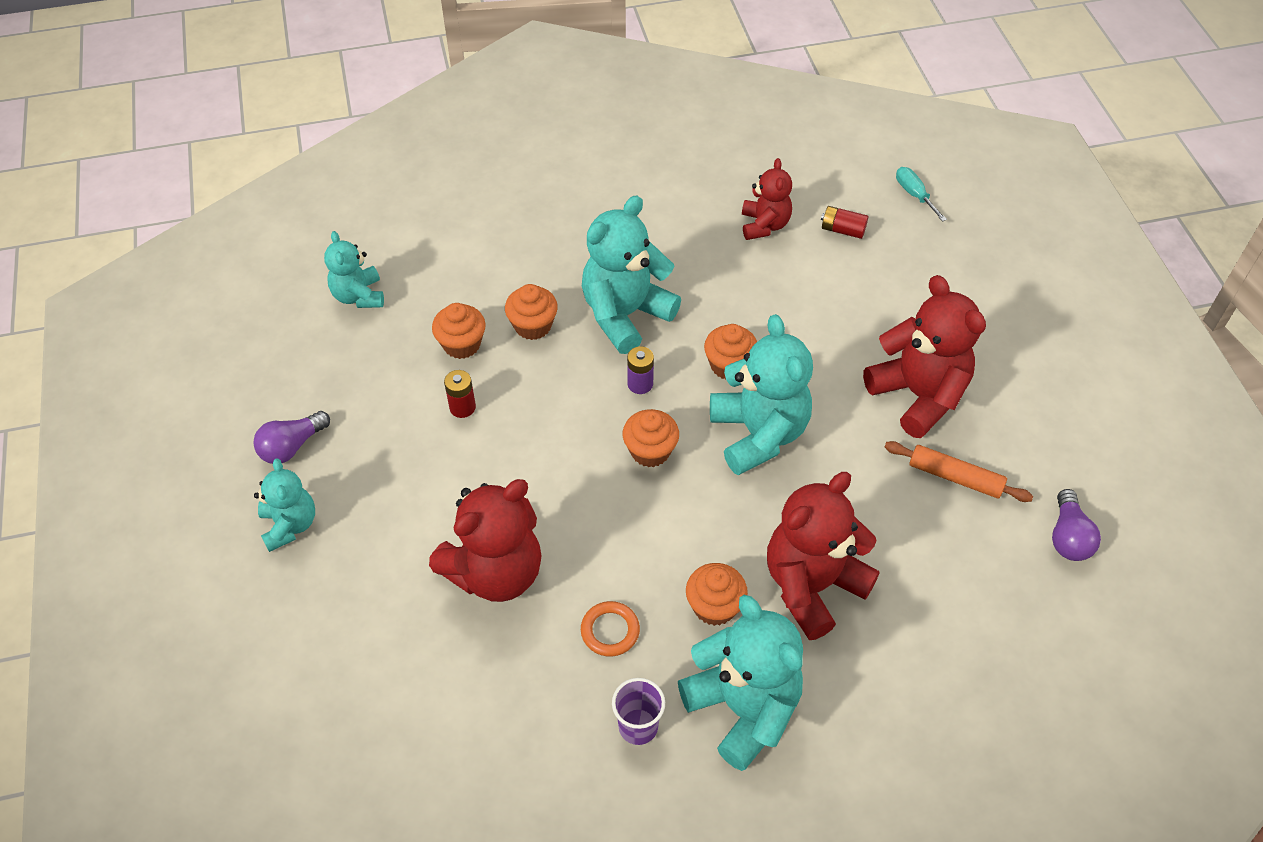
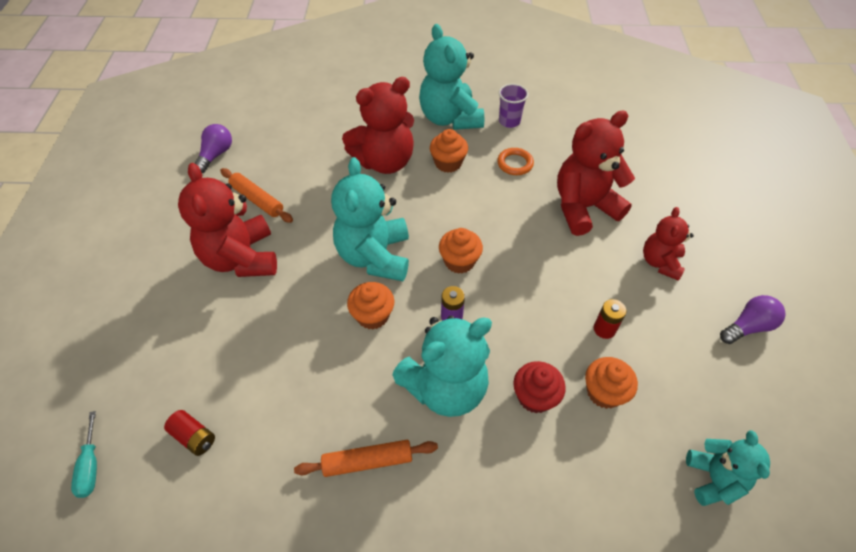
camera: 165 degrees left, 0 degrees up
(290, 525) = (735, 266): turquoise teddy bear -> none
(533, 326) = (535, 397): orange cupcake -> red cupcake
(677, 245) = (367, 461): none -> orange rolling pin
(764, 225) = (267, 465): red teddy bear -> red teddy bear (660, 262)

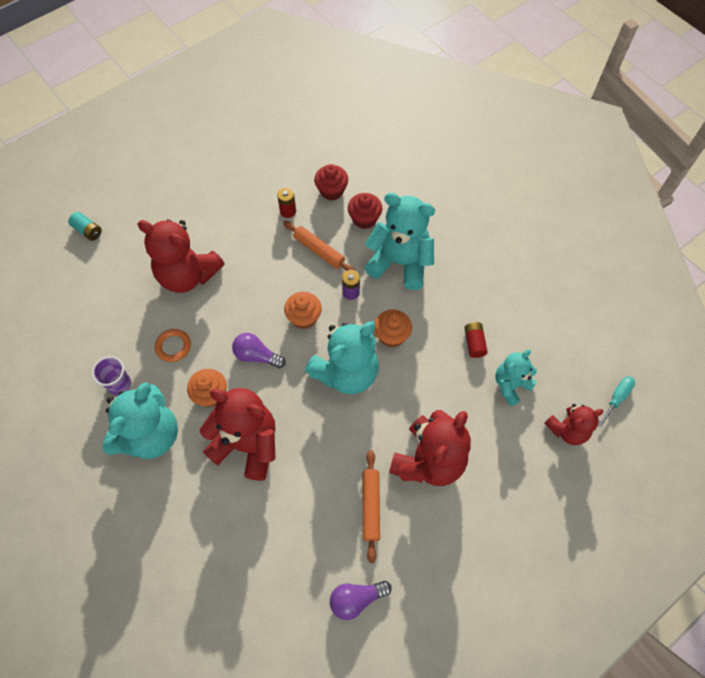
camera: 130 degrees left, 10 degrees up
(194, 437) = (550, 362): red battery -> red battery (474, 343)
(367, 461) = (474, 268): orange rolling pin -> orange rolling pin (319, 250)
(604, 392) = (331, 191): orange cupcake -> red cupcake
(660, 262) = (207, 209): red teddy bear -> red teddy bear (567, 430)
(693, 168) = (88, 231): none -> turquoise battery
(713, 479) = (339, 128): turquoise teddy bear -> turquoise teddy bear (511, 385)
(748, 327) = (225, 148): purple light bulb -> purple light bulb (257, 356)

